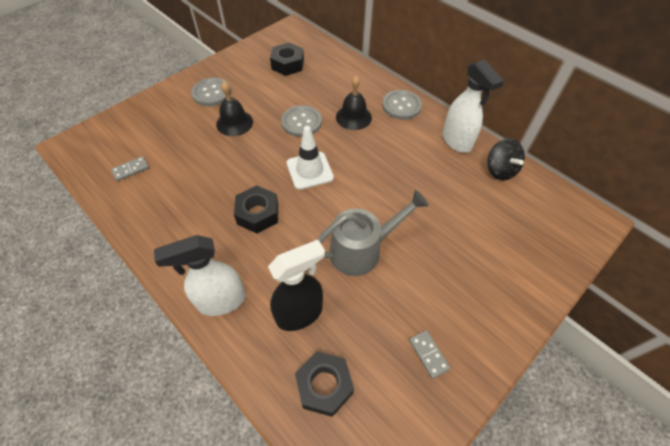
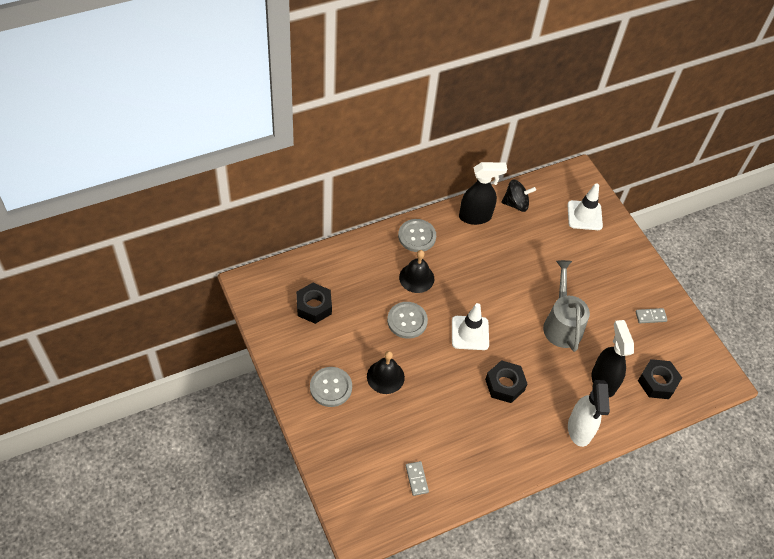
camera: 75 degrees left, 0 degrees up
(456, 141) = (475, 217): white spray bottle -> black spray bottle
(536, 240) = (584, 215): none -> white traffic cone

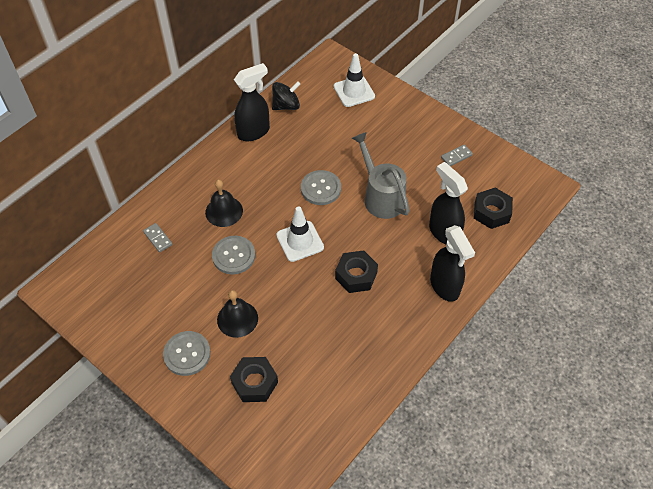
camera: 20 degrees left, 0 degrees up
(314, 306) = (133, 282): black nut -> black nut (255, 382)
(416, 479) = (315, 404): grey domino -> grey domino (158, 238)
(417, 236) = (206, 172): grey button -> grey button (321, 188)
(579, 430) = (445, 286): white spray bottle -> black spray bottle

